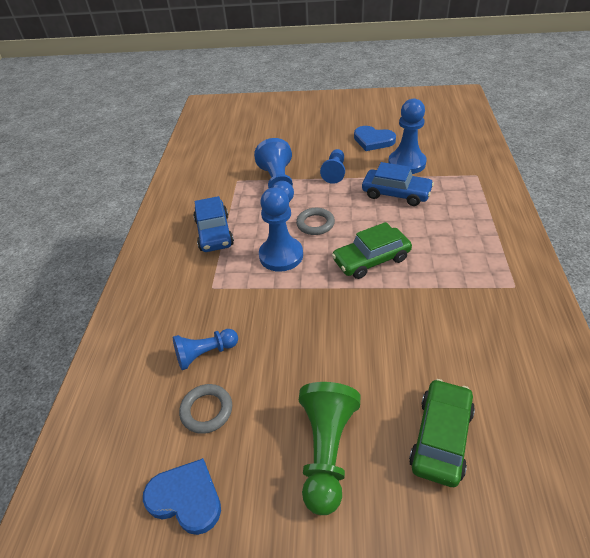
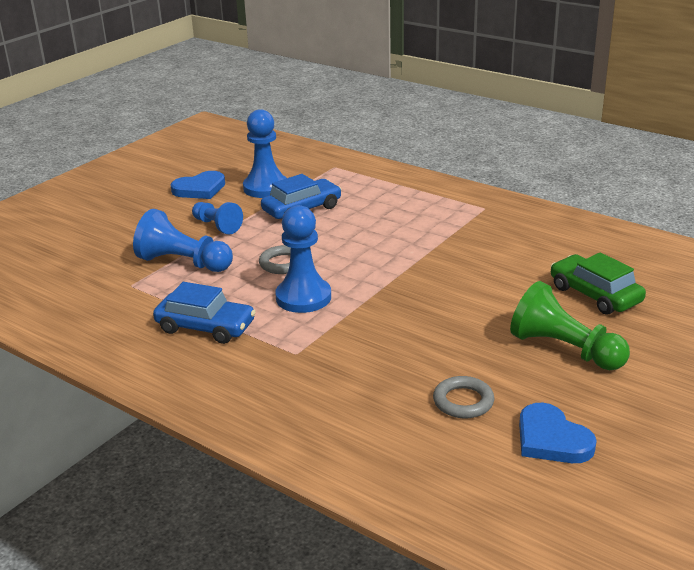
camera: 60 degrees left, 15 degrees down
(186, 498) = (551, 439): blue heart -> blue heart turned 90 degrees counterclockwise
(205, 354) = (389, 383): blue pawn -> none
(371, 259) = (374, 253): green car -> none

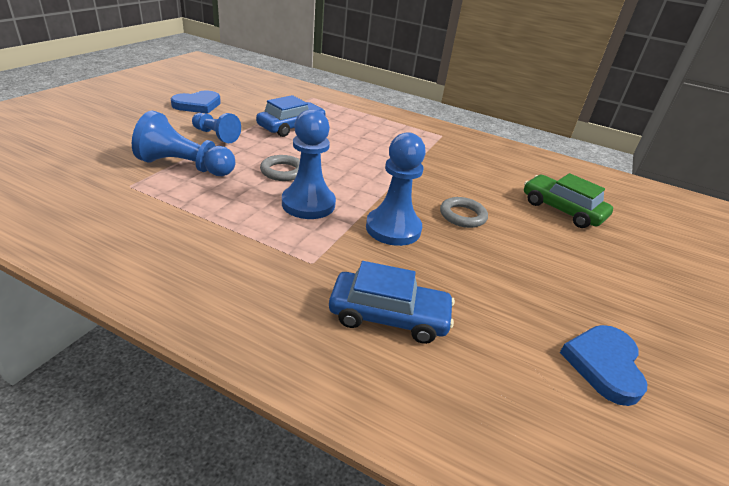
camera: 15 degrees left, 5 degrees up
(205, 327) = (211, 232): blue car -> blue car (389, 316)
(265, 188) = (257, 108): blue pawn -> blue pawn (393, 228)
(463, 401) = (498, 319): grey ring -> grey ring (462, 216)
(551, 439) = (604, 365): blue heart -> blue heart turned 60 degrees clockwise
(564, 349) = (564, 261): green pawn -> none

